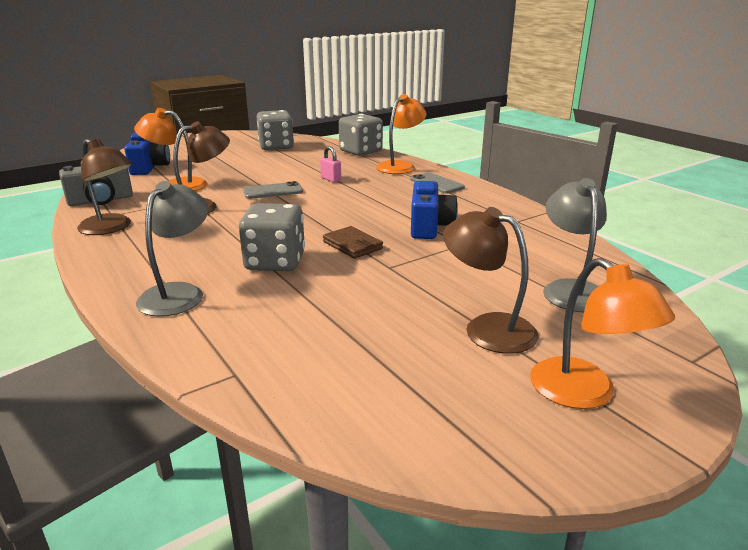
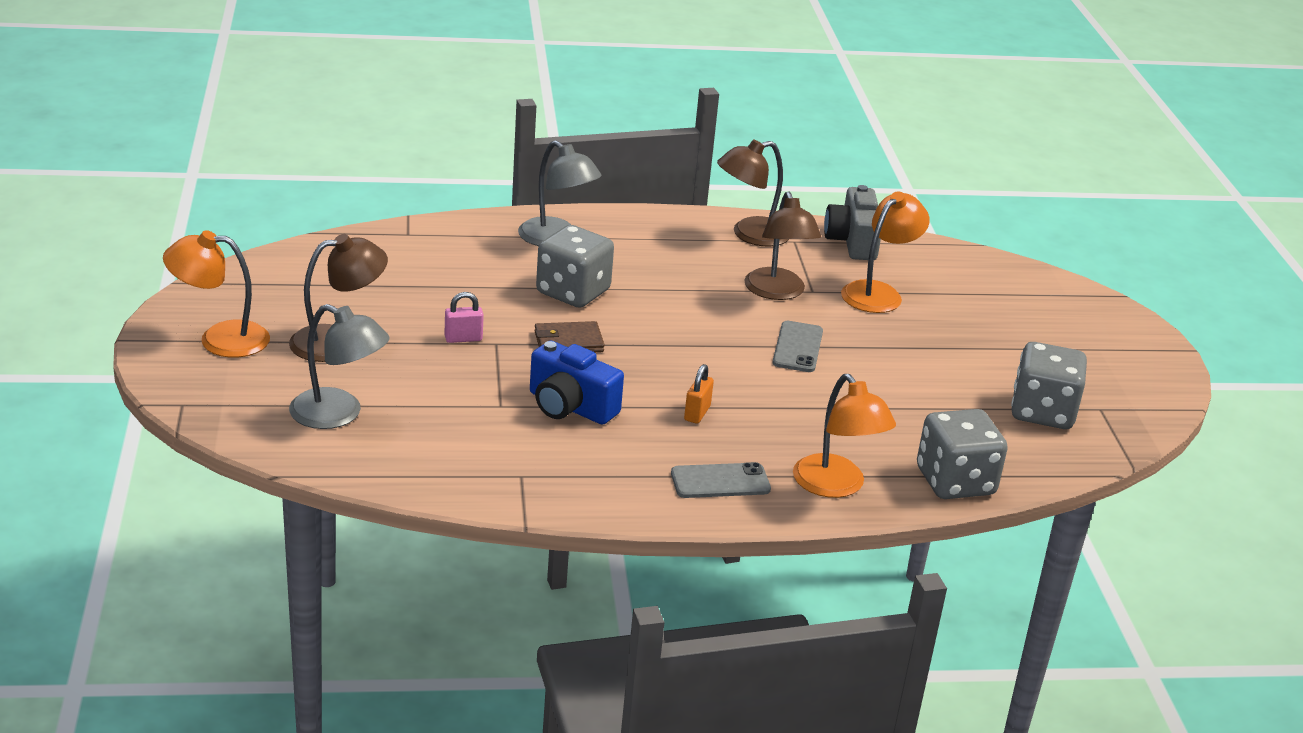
camera: 115 degrees right, 5 degrees up
(150, 167) = (982, 290): blue camera -> none
(331, 179) = (815, 403): pink padlock -> pink padlock (463, 339)
(383, 198) = (697, 413): none -> orange padlock

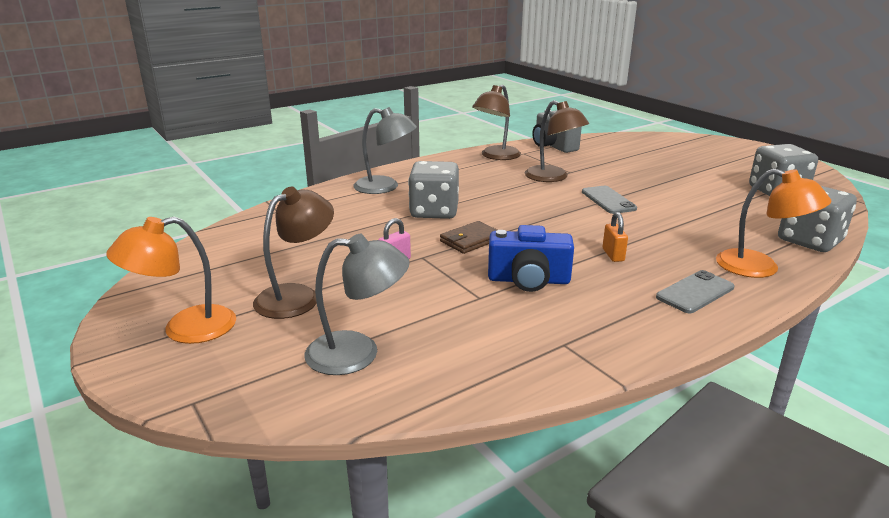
camera: 25 degrees left, 5 degrees down
(878, 293) = (604, 163): orange lamp -> none

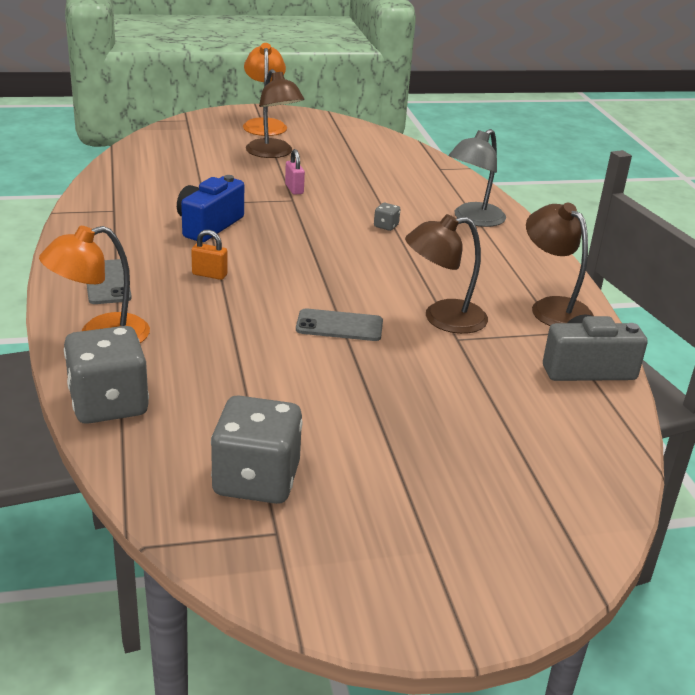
camera: 110 degrees right, 5 degrees up
(358, 353) = (183, 156): grey lamp -> none
(434, 211) = (386, 226): grey dice -> grey dice, size x0.41
(470, 240) = (305, 224): brown wallet -> none

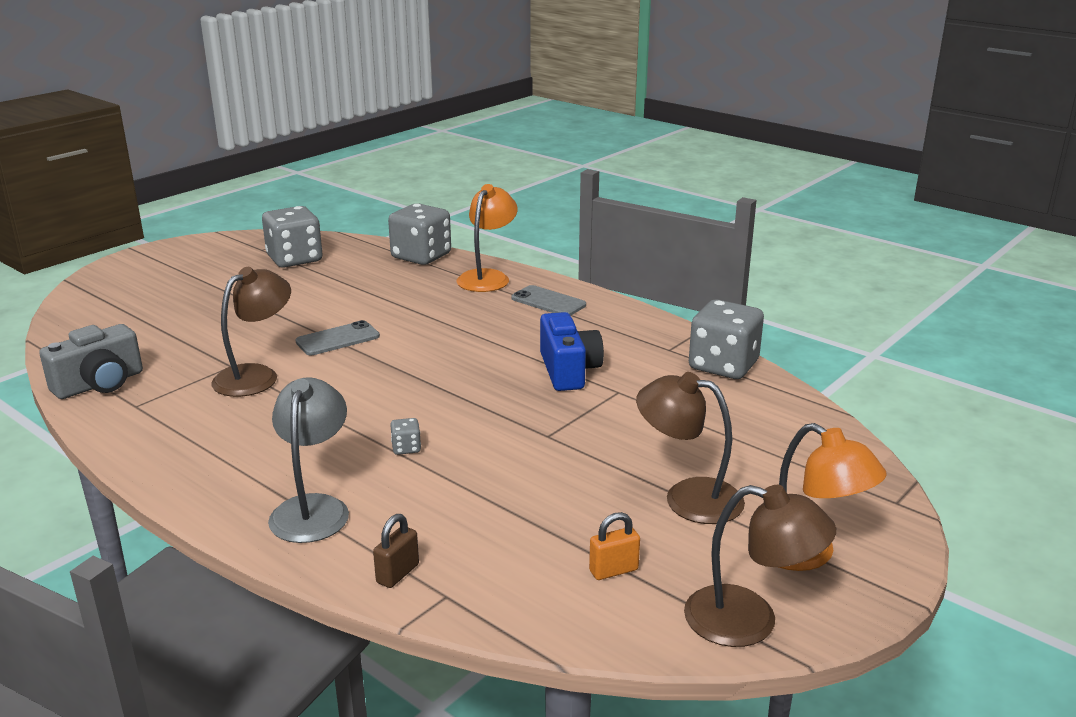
camera: 145 degrees right, 5 degrees down
(108, 188) = (723, 366): none -> grey dice
(209, 275) = (490, 334): orange padlock -> orange padlock (613, 570)
(294, 189) = (569, 451): pink padlock -> none
(454, 181) = (397, 573): none -> brown padlock
(553, 308) = (151, 427): brown lamp -> brown lamp (750, 621)

